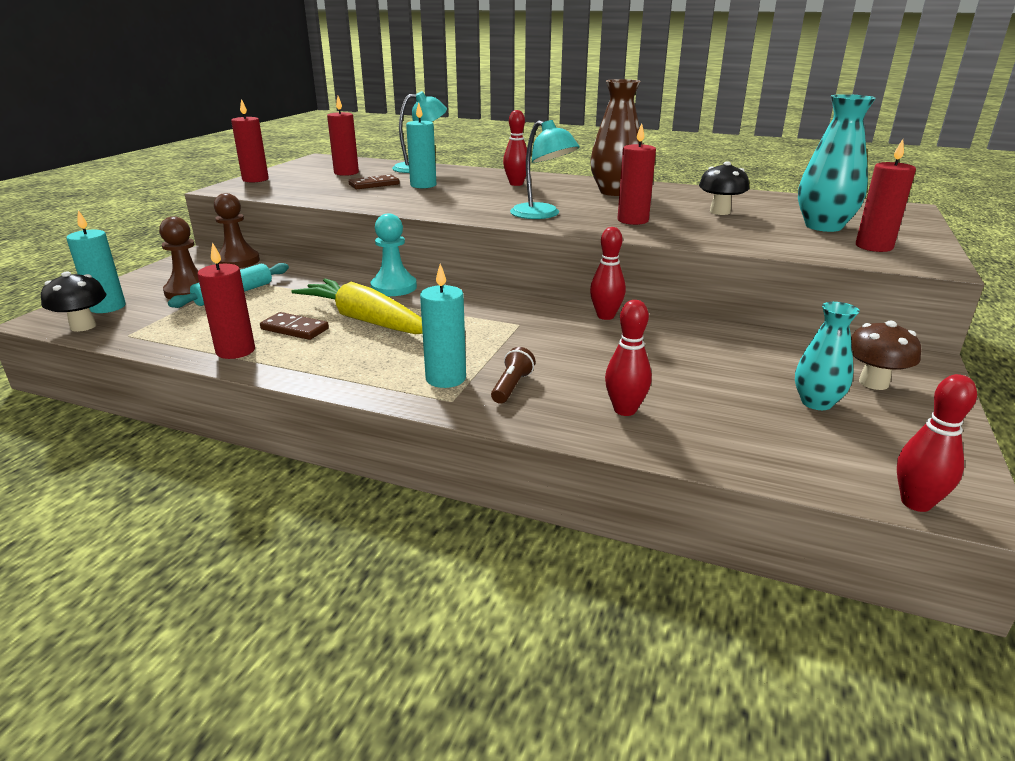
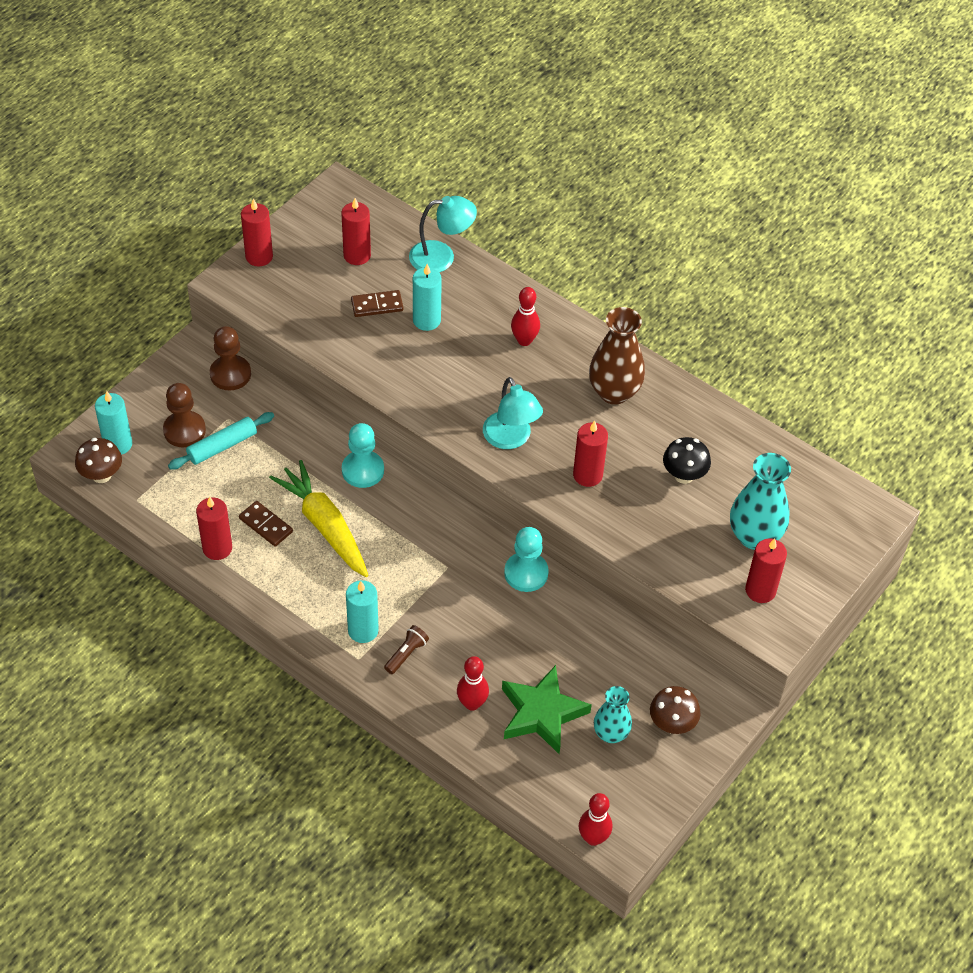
camera: 15 degrees right, 25 degrees up
(83, 326) = (101, 475): black mushroom -> brown mushroom
(605, 316) = (526, 573): red bowling pin -> turquoise pawn
(718, 402) = (542, 713): none -> green star

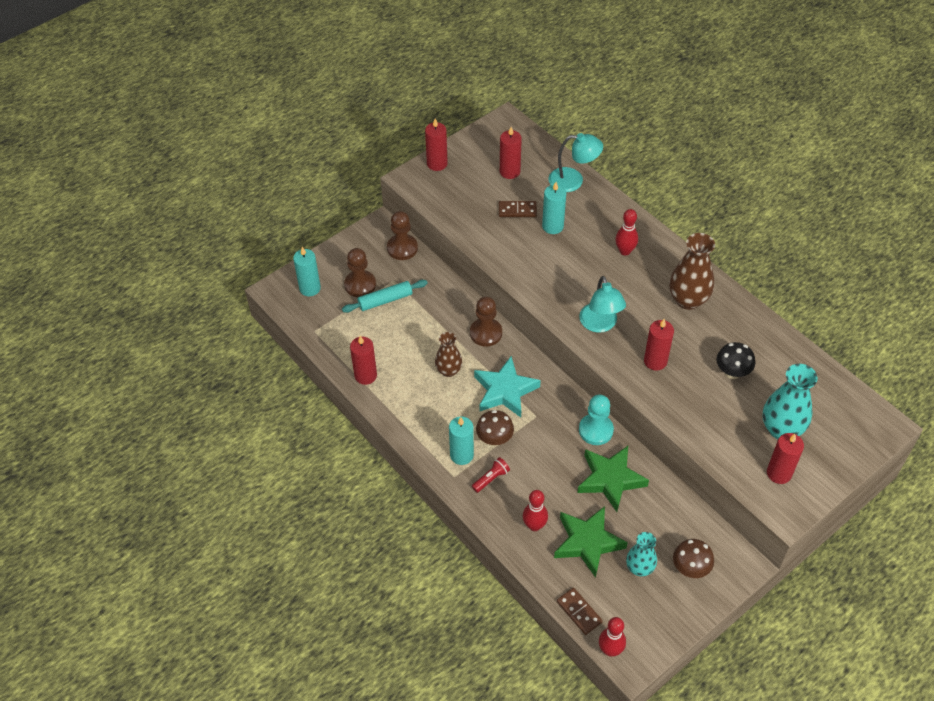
camera: 15 degrees right, 0 degrees up
(101, 475) = (293, 309): brown mushroom -> brown mushroom (494, 439)
(266, 525) = (405, 364): brown domino -> brown domino (579, 612)
(324, 525) = (448, 370): yellow carrot -> brown vase
(363, 470) = (486, 333): turquoise pawn -> brown pawn
(402, 541) = (505, 391): none -> turquoise star
(406, 654) = (491, 478): brown flashlight -> red flashlight
(555, 631) = (610, 479): none -> green star

